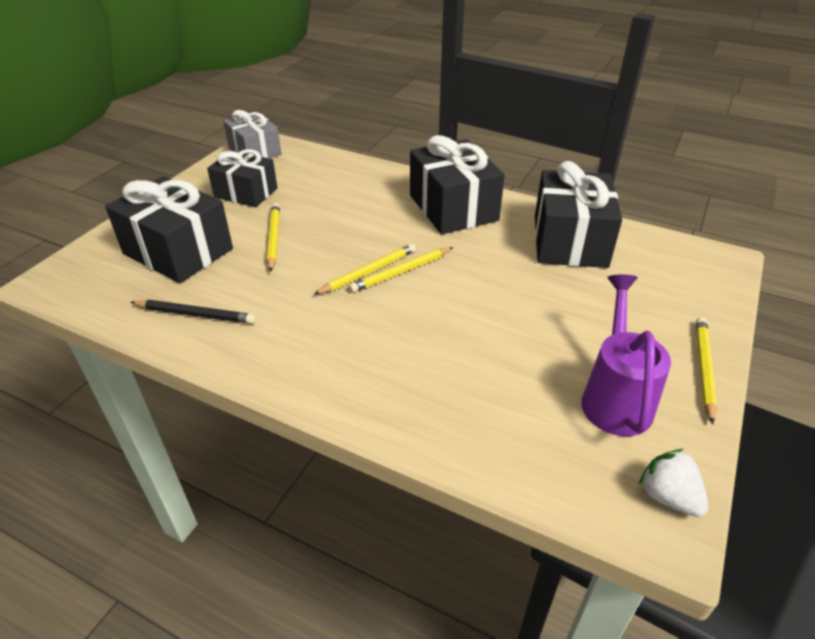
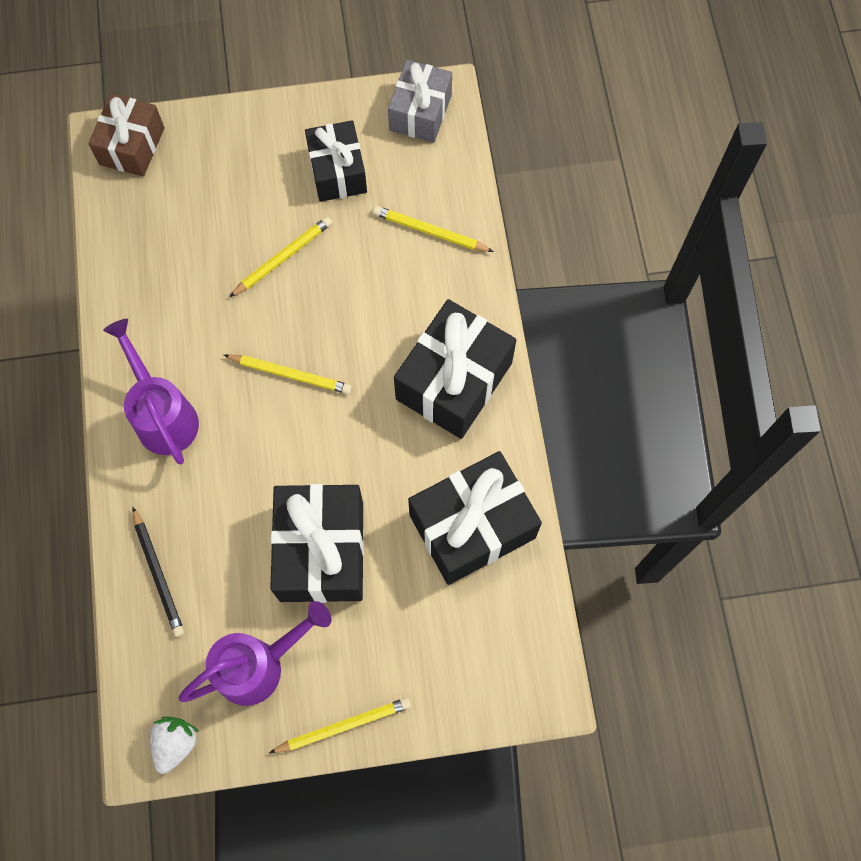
camera: 55 degrees right, 30 degrees up
(77, 270) = (132, 146): none -> brown gift
(178, 251) = (209, 197): black gift -> black gift (321, 551)
(196, 314) = (143, 284): black pencil -> black pencil (158, 574)
(324, 354) = (163, 415): none -> purple watering can
(401, 272) = (309, 402): yellow pencil -> yellow pencil (430, 232)

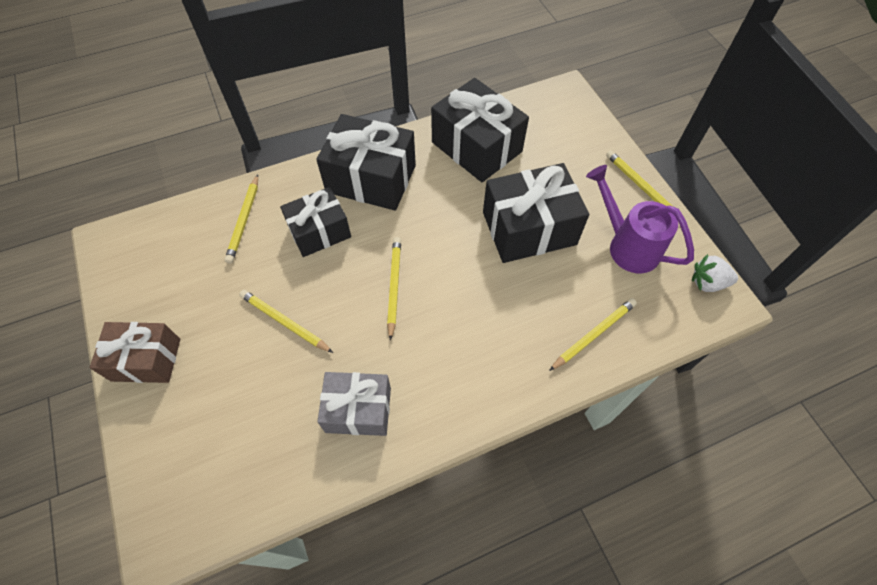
camera: 105 degrees left, 10 degrees down
(132, 146) = (170, 507): brown gift -> brown gift (146, 359)
(158, 574) = (593, 334): black pencil -> yellow pencil
(163, 415) = (458, 375): purple watering can -> none
(337, 171) = (190, 301): black gift -> black gift (319, 231)
(420, 112) = (124, 253): grey gift -> grey gift (358, 410)

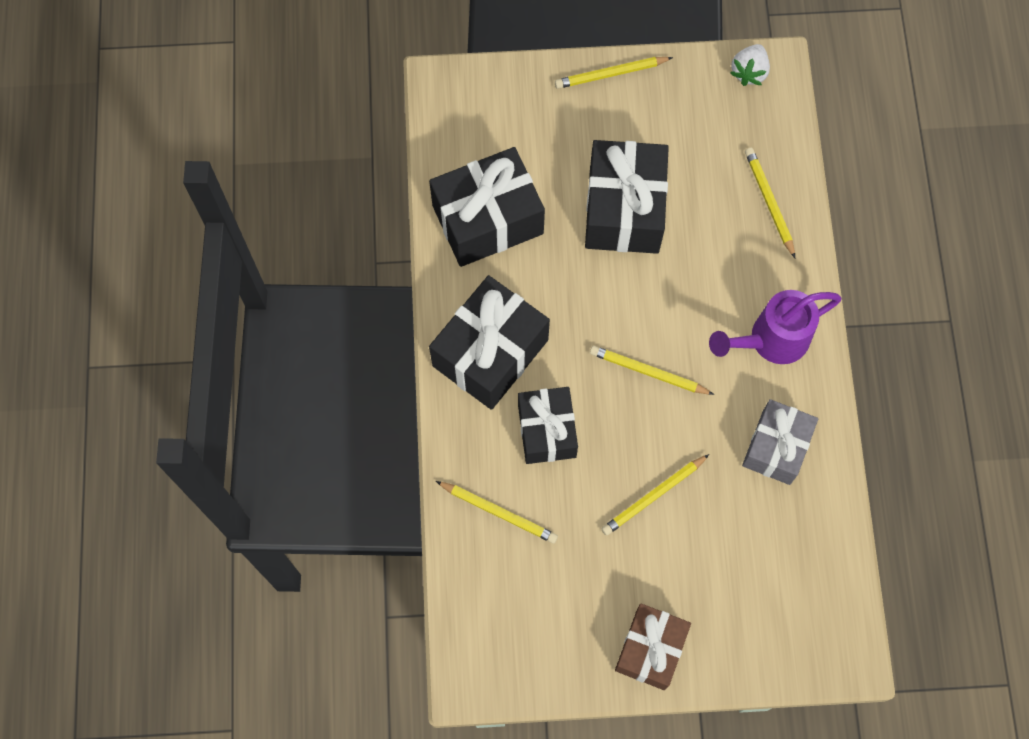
camera: 70 degrees left, 10 degrees up
(627, 245) = (680, 123): purple watering can -> purple watering can (771, 340)

